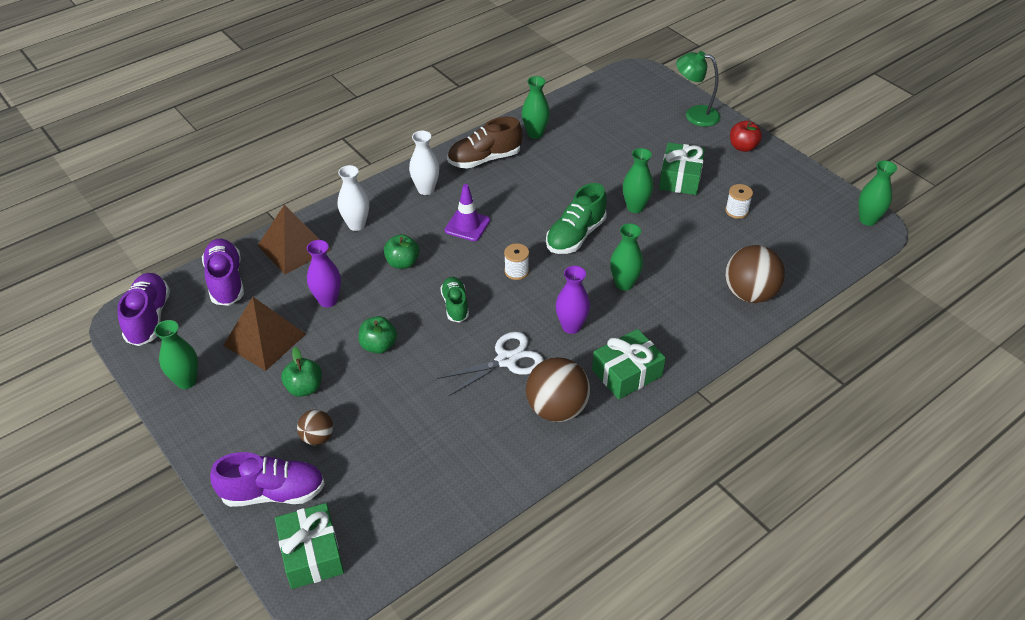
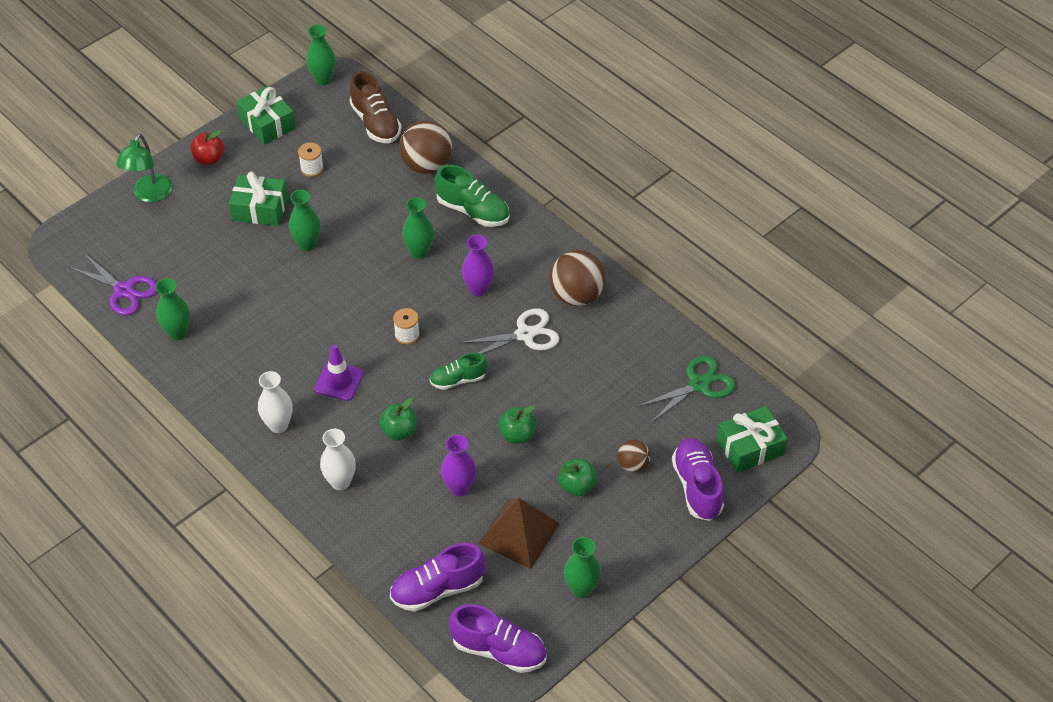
camera: 95 degrees left, 5 degrees up
(149, 318) = (499, 650): purple shoe -> purple shoe turned 150 degrees counterclockwise
(294, 248) = (380, 535): brown pyramid -> none
(412, 513) = (699, 384): none -> green scissors
(484, 159) = (224, 376): brown shoe -> brown shoe (375, 123)
(506, 360) = (525, 334): white scissors -> white scissors turned 105 degrees clockwise
(575, 236) = (352, 290): green shoe -> green shoe (473, 211)
(584, 105) = (124, 290): none -> purple scissors
(627, 373) = (530, 249): green gift -> green gift (267, 123)

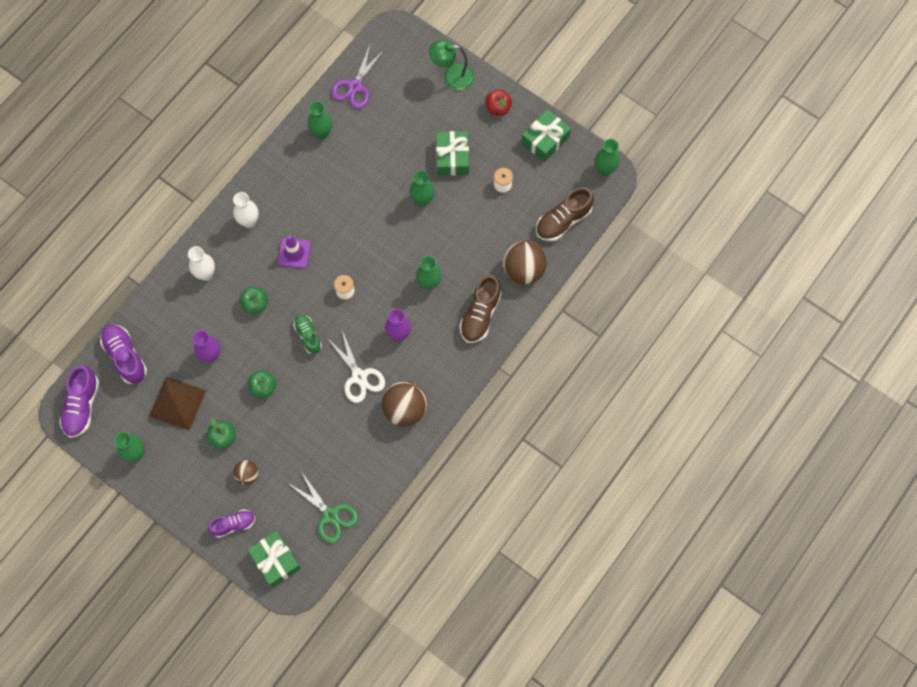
camera: 80 degrees right, 20 degrees up
(473, 211) = (480, 315): green shoe -> brown shoe
(697, 487) = (233, 524): purple shoe -> purple shoe, size x0.65

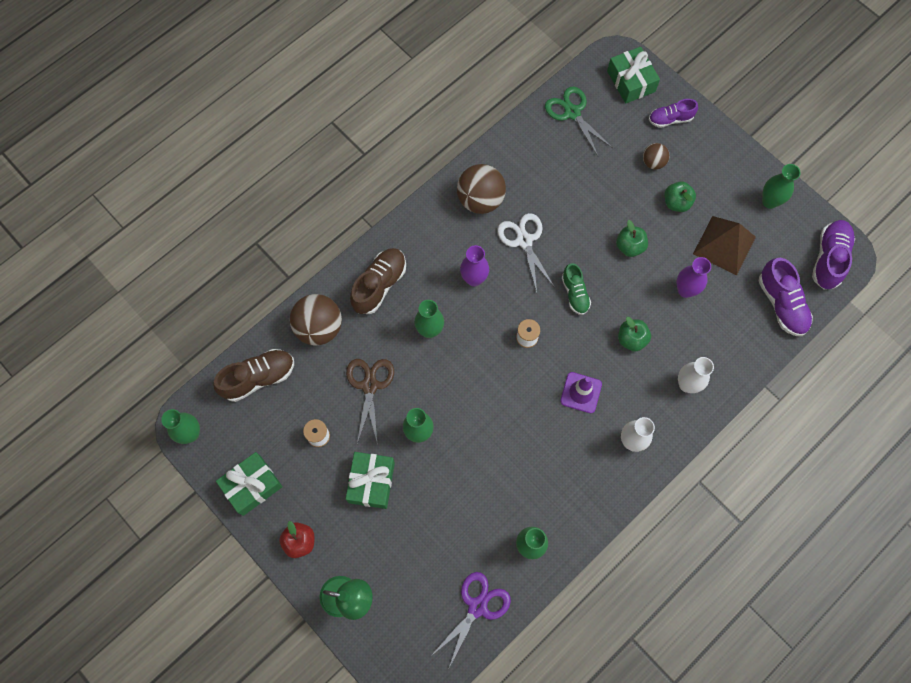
camera: 170 degrees left, 0 degrees up
(470, 230) = (369, 385): none -> brown scissors

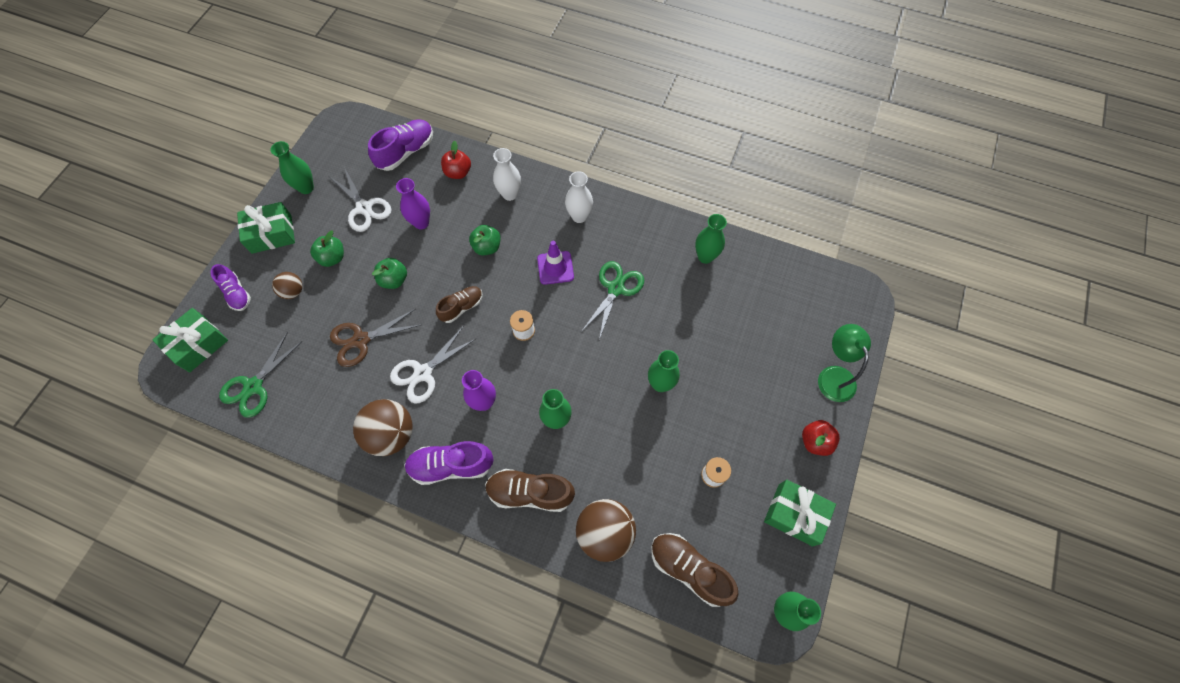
camera: 115 degrees left, 5 degrees down
(369, 385) = (639, 450): brown scissors -> brown scissors (361, 340)
(371, 482) = (727, 404): green gift -> green gift (271, 234)
(477, 607) = (775, 274): purple scissors -> none
(533, 439) = (616, 288): none -> green scissors
(575, 293) = (461, 307): green shoe -> brown shoe
(724, 245) = (364, 208): brown pyramid -> white scissors
(735, 345) = (458, 172): none -> red apple
(829, 259) = (349, 132): purple shoe -> purple shoe (451, 466)

